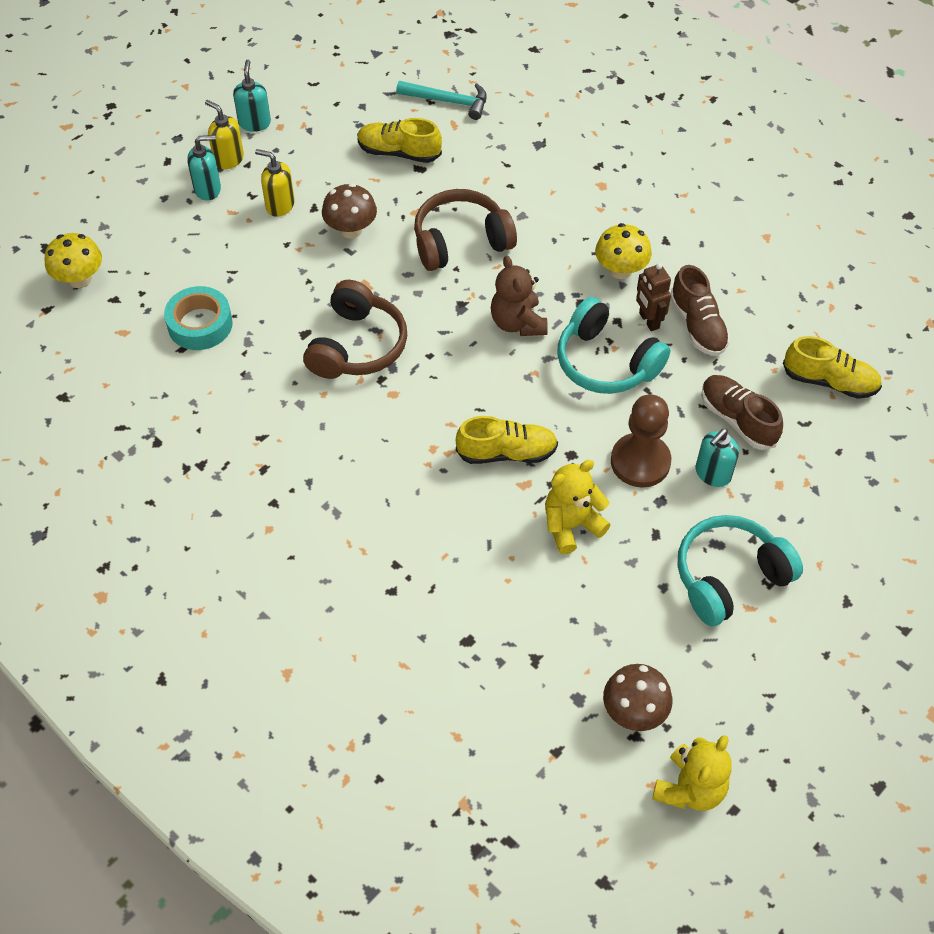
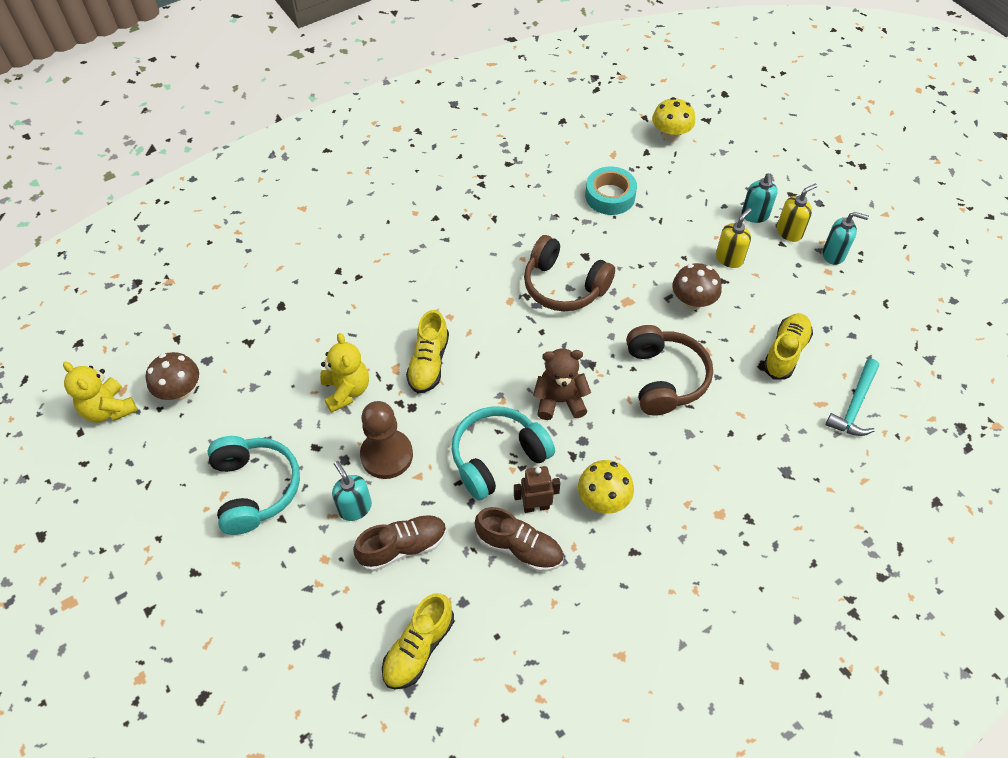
camera: 105 degrees right, 0 degrees up
(697, 325) = (519, 547): brown shoe -> brown shoe turned 150 degrees counterclockwise

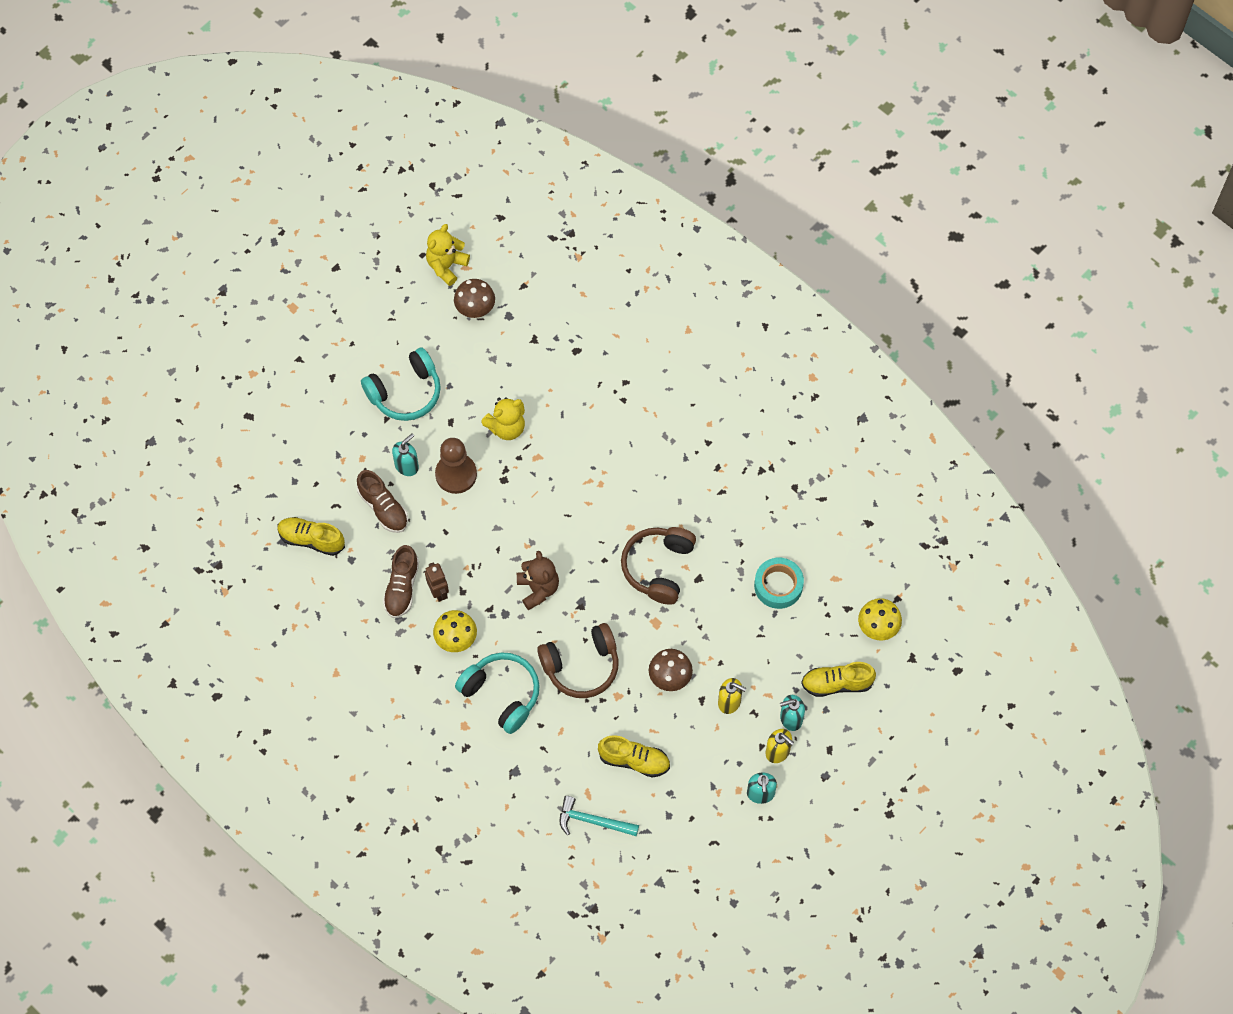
camera: 75 degrees right, 10 degrees up
(429, 363) = (549, 481): yellow shoe -> yellow shoe (837, 684)
(498, 458) = (474, 555): turquoise headphones -> turquoise headphones (502, 694)

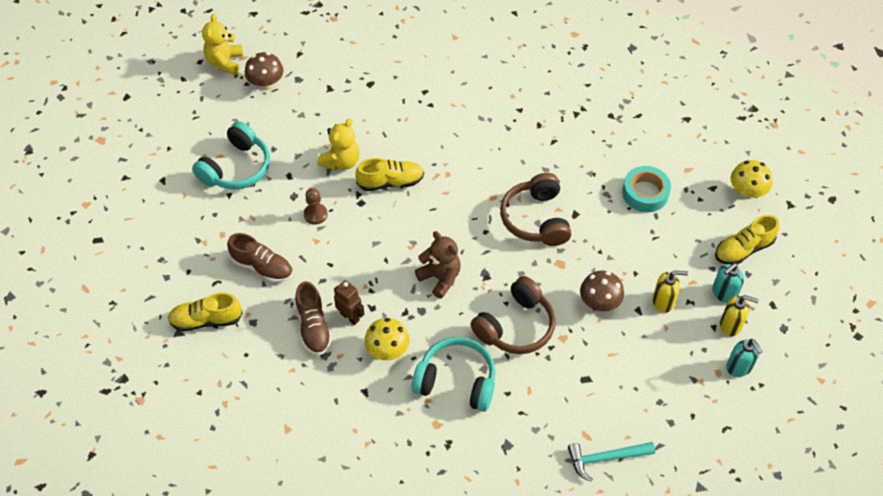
camera: 25 degrees left, 10 degrees down
(407, 465) = (267, 224): turquoise soap dispenser -> none
(456, 474) = (315, 214): brown pawn -> brown pawn, size x0.58
(634, 760) = (610, 387): yellow shoe -> yellow shoe (390, 182)

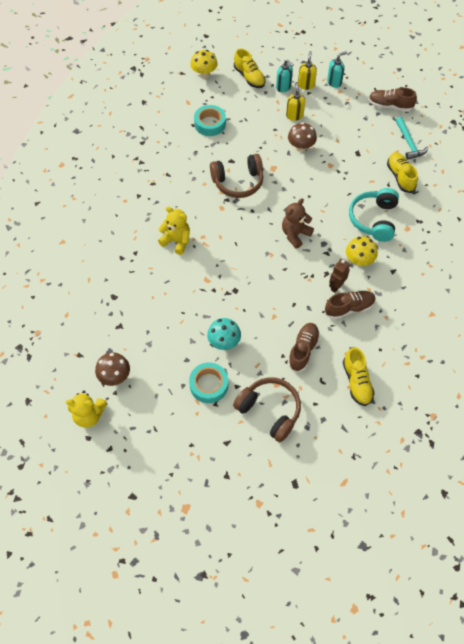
camera: 95 degrees left, 5 degrees up
(236, 168) = (209, 385): turquoise headphones -> turquoise tape
(289, 186) = (224, 342): none -> turquoise mushroom
(315, 214) = (249, 320): brown pawn -> none
(341, 161) = (196, 308): yellow teddy bear -> yellow teddy bear (176, 241)
(390, 182) = (213, 272): yellow shoe -> yellow shoe (400, 177)
(515, 326) = (326, 190): brown headphones -> brown headphones (269, 411)
(688, 444) = (390, 106): none -> brown shoe

